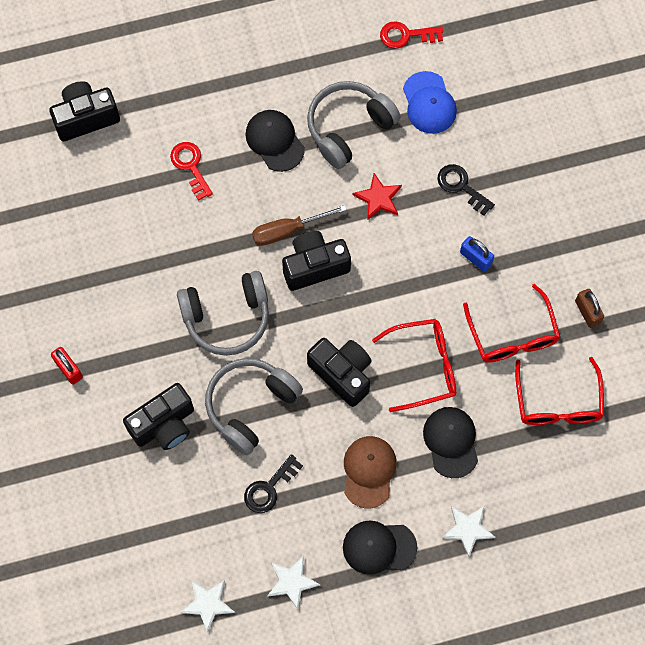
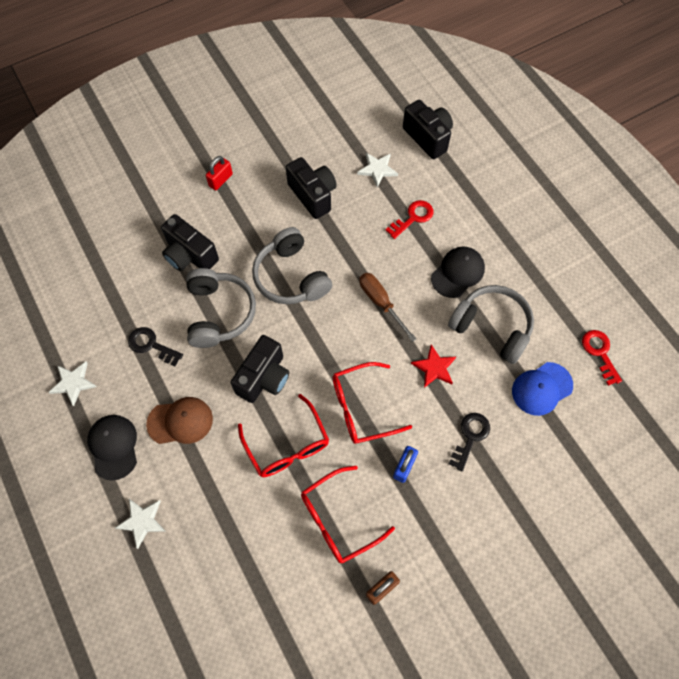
camera: 75 degrees right, 5 degrees down
(208, 604) = (47, 324): white star -> white star (377, 169)
(250, 405) = (219, 313): grey headphones -> grey headphones turned 60 degrees clockwise
(314, 266) = (355, 331): black camera -> black camera (313, 195)
(451, 442) = (221, 486): black cap -> none
(558, 403) = (281, 579): red glasses -> red glasses (361, 408)

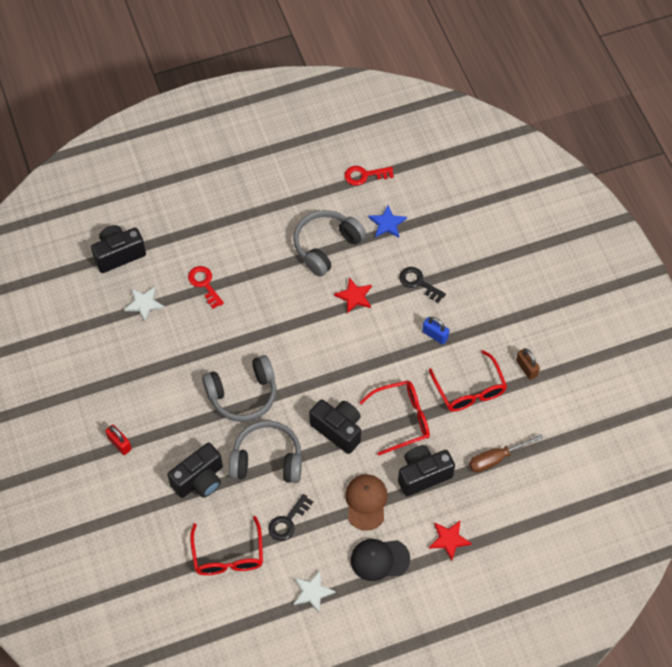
camera: 80 degrees left, 5 degrees down
(142, 521) = (449, 540): white star -> red star
(313, 195) = (159, 363): black camera -> black camera (423, 475)
(361, 408) = (379, 357): red glasses -> red glasses (228, 555)
(381, 303) = (285, 326): brown screwdriver -> brown screwdriver (496, 458)
(458, 273) = (269, 260): black cap -> none
(541, 388) = (387, 223): blue cap -> blue star

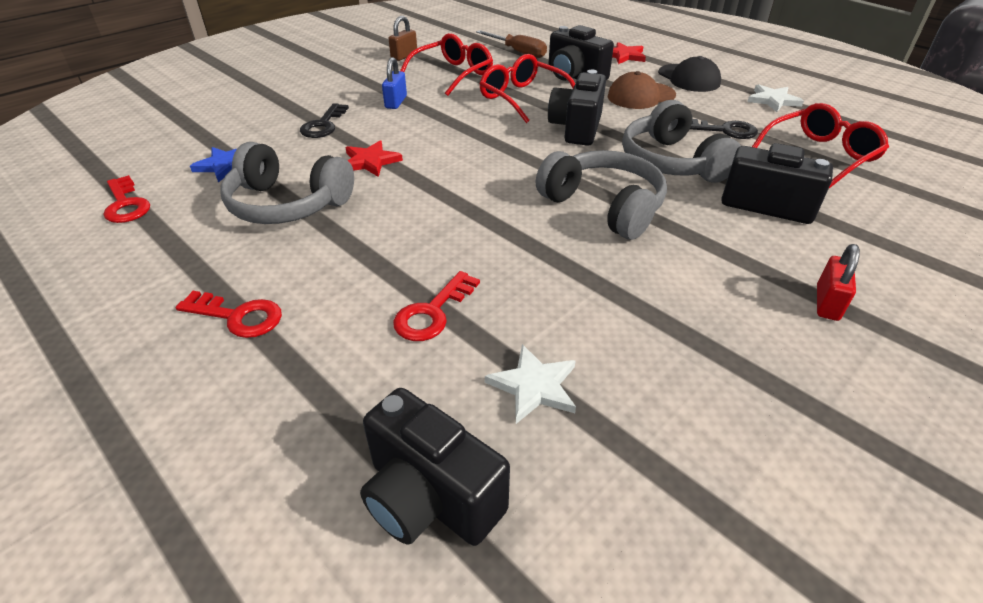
camera: 115 degrees left, 20 degrees down
(242, 213) = (238, 316): none -> red key

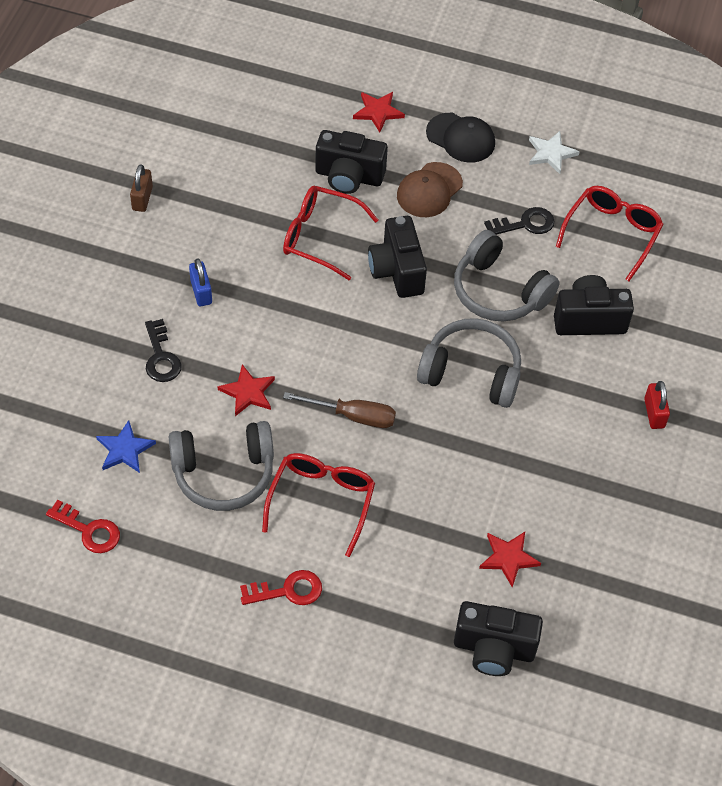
camera: 30 degrees left, 15 degrees up
(433, 312) = (413, 530): red key -> none
(453, 74) = (222, 217): red glasses -> red glasses (322, 501)
(518, 52) = (262, 144): brown screwdriver -> brown screwdriver (353, 416)
(534, 386) = (508, 558): white star -> red star

